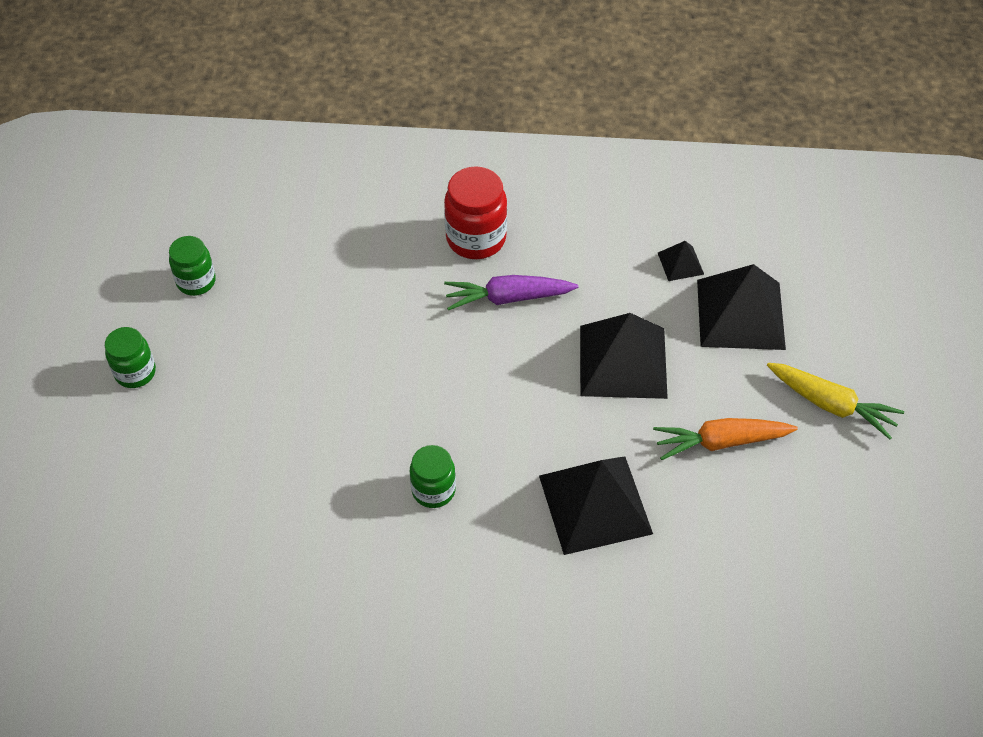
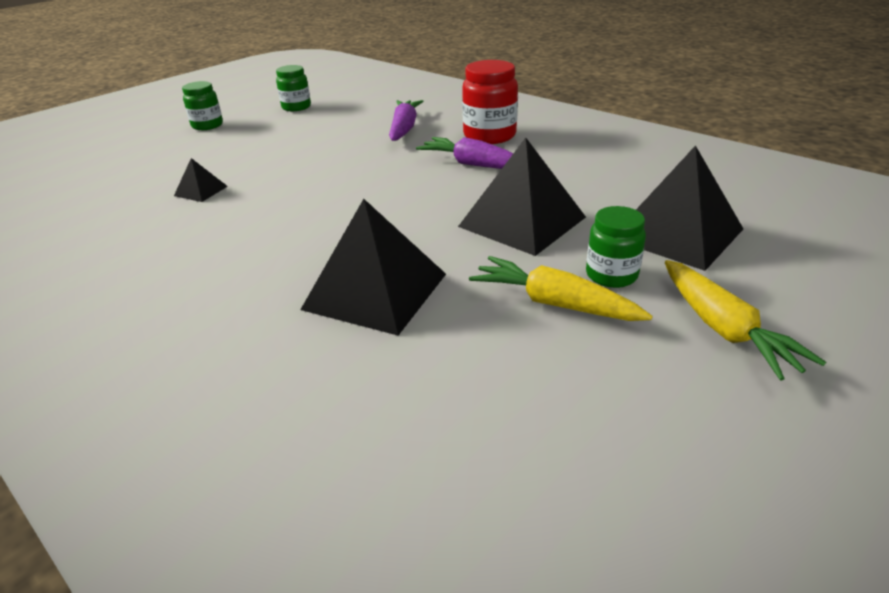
camera: 40 degrees right, 20 degrees down
(375, 266) = (404, 128): none -> purple carrot
(433, 490) = (270, 230): green jar -> green jar (611, 275)
(680, 263) = (647, 190): black pyramid -> black pyramid (201, 191)
(721, 442) = (554, 303): orange carrot -> yellow carrot

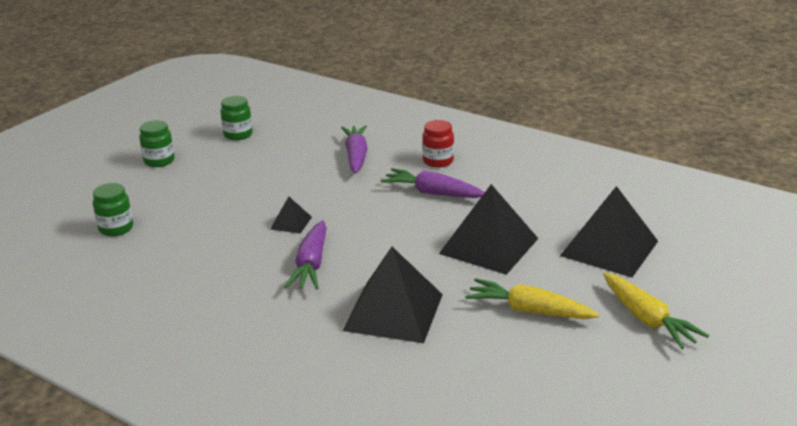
camera: 10 degrees left, 5 degrees down
(201, 191) = (198, 234): black pyramid -> black pyramid (291, 223)
(303, 229) = (311, 265): none -> purple carrot
(489, 136) = (438, 161): red jar -> red jar, size x0.64
(611, 275) = (566, 286): green jar -> green jar (116, 228)

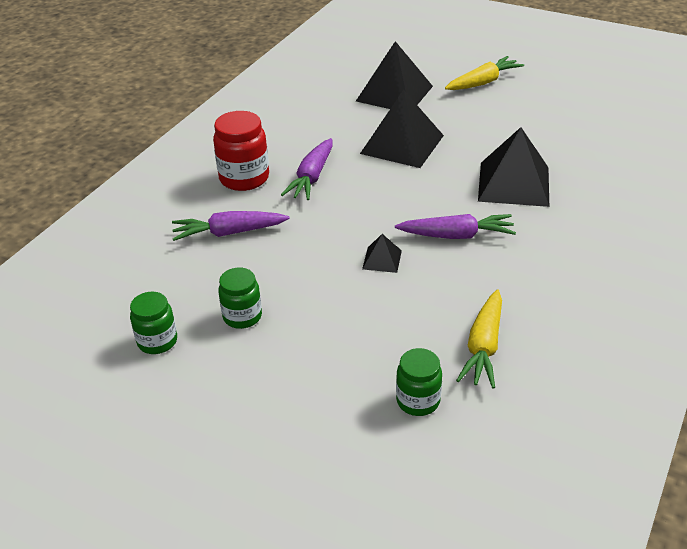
camera: 95 degrees left, 10 degrees up
(159, 161) = (233, 406): green jar -> green jar (242, 316)
(438, 161) = (244, 178): red jar -> red jar, size x1.55
(529, 310) = (489, 125): yellow carrot -> yellow carrot (483, 347)

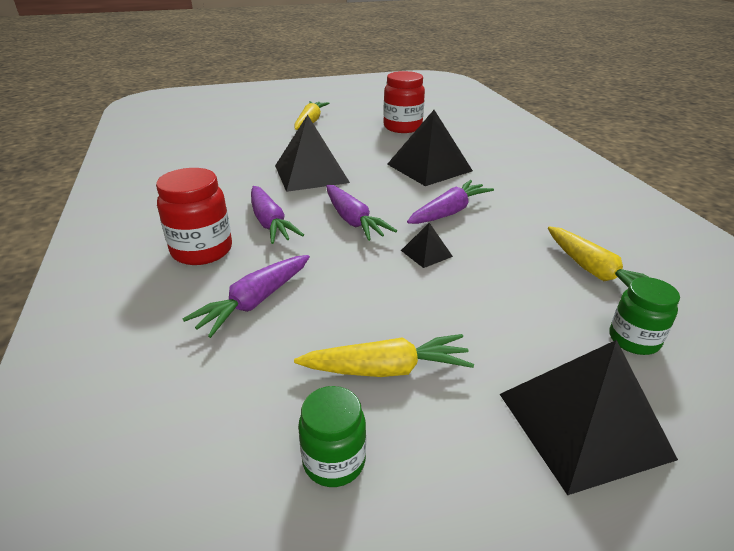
camera: 45 degrees left, 5 degrees down
(242, 316) = (386, 369): green jar -> yellow carrot
(371, 205) = (353, 220): none -> purple carrot
(394, 93) = (253, 146): black pyramid -> black pyramid (583, 424)
(565, 125) = (402, 127): none -> red jar

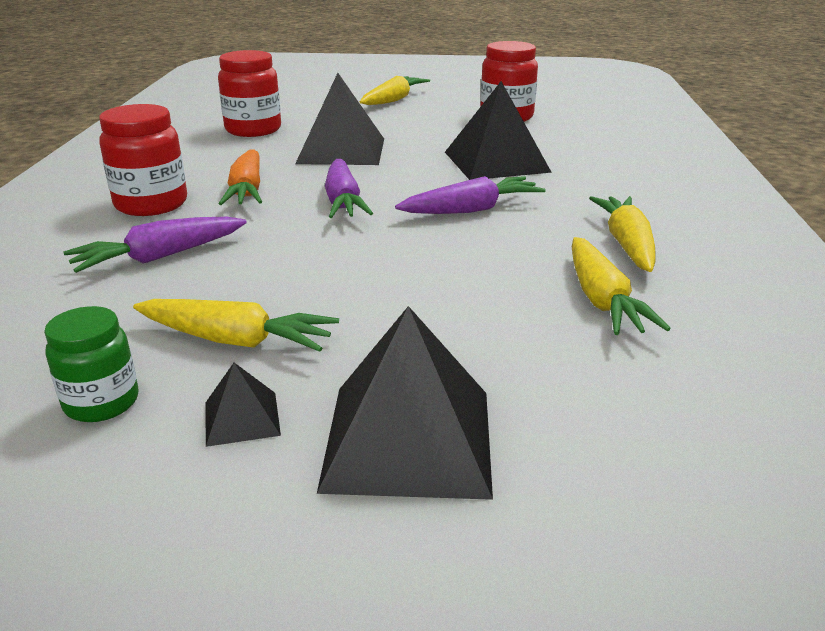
camera: 20 degrees right, 5 degrees down
(225, 164) = (253, 130): none -> red jar
(270, 223) = (247, 190): purple carrot -> orange carrot
(426, 253) = (397, 245): black pyramid -> black pyramid (242, 418)
(570, 223) = (627, 244): none -> yellow carrot
(633, 340) = (574, 376): green jar -> none

